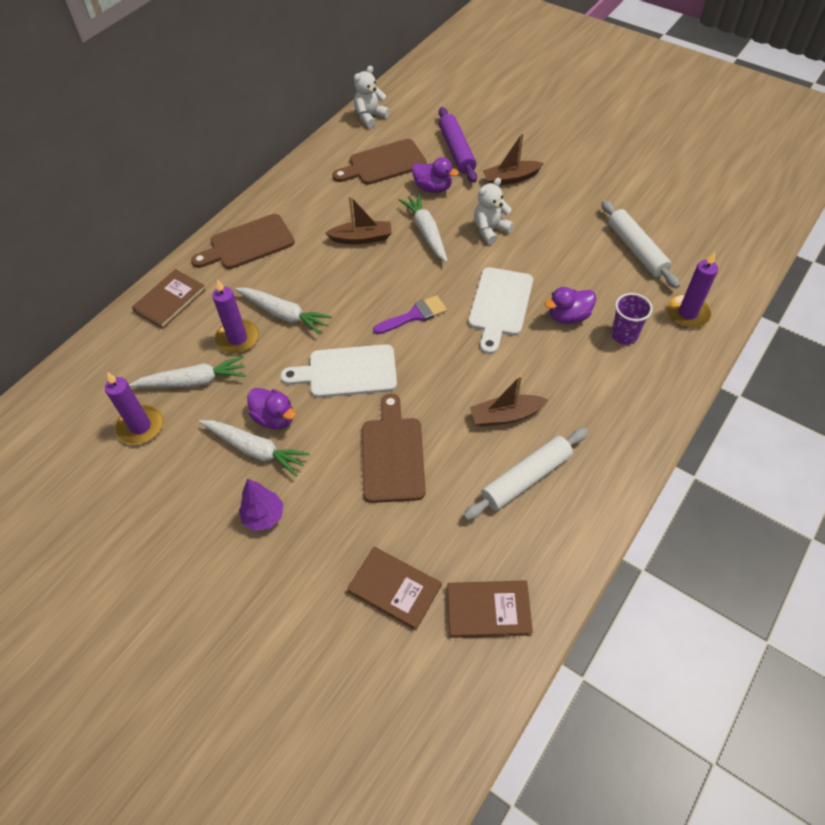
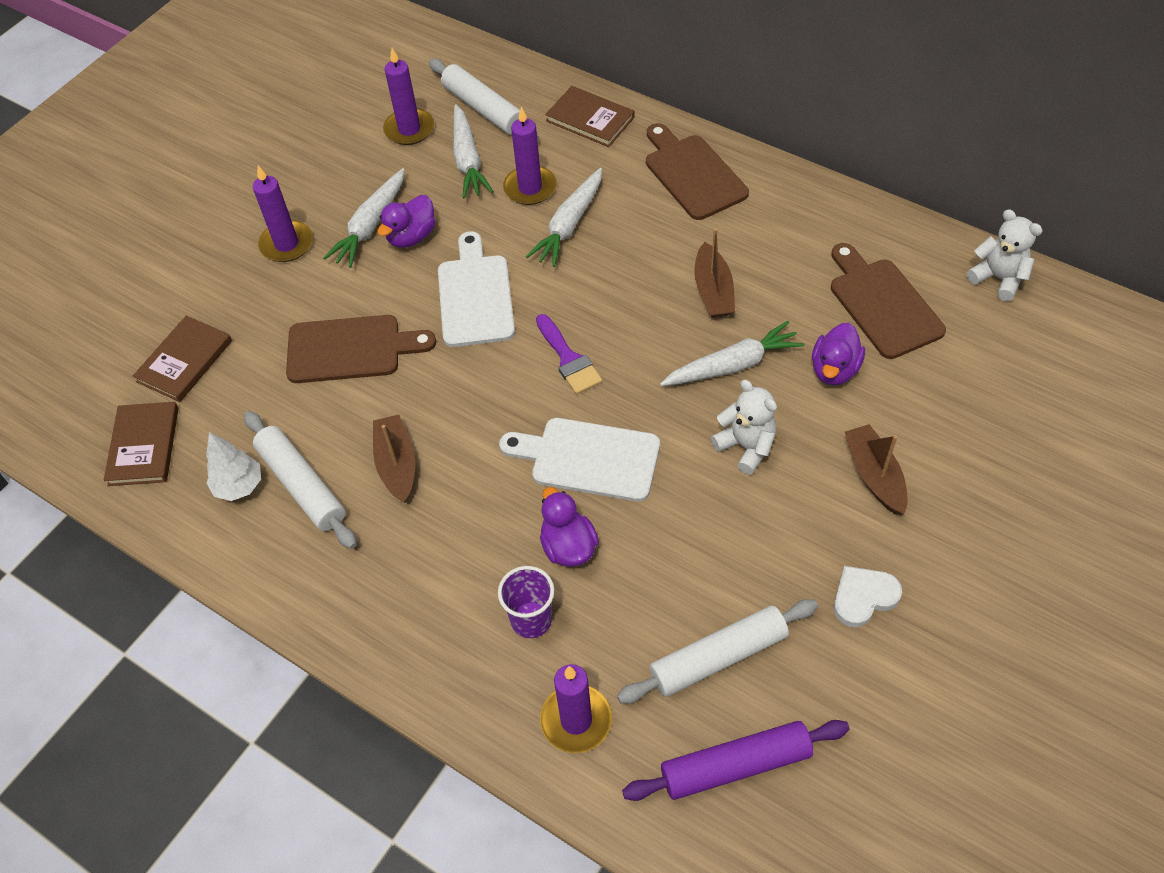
camera: 90 degrees right, 0 degrees up
(132, 372) = (483, 109): none -> white rolling pin
(264, 516) = (286, 244): purple tree -> purple candle
(457, 151) = (933, 398): purple rolling pin -> purple rolling pin (735, 766)
(528, 524) = (239, 486): none -> white tree
(590, 190) = (863, 597): none -> white heart

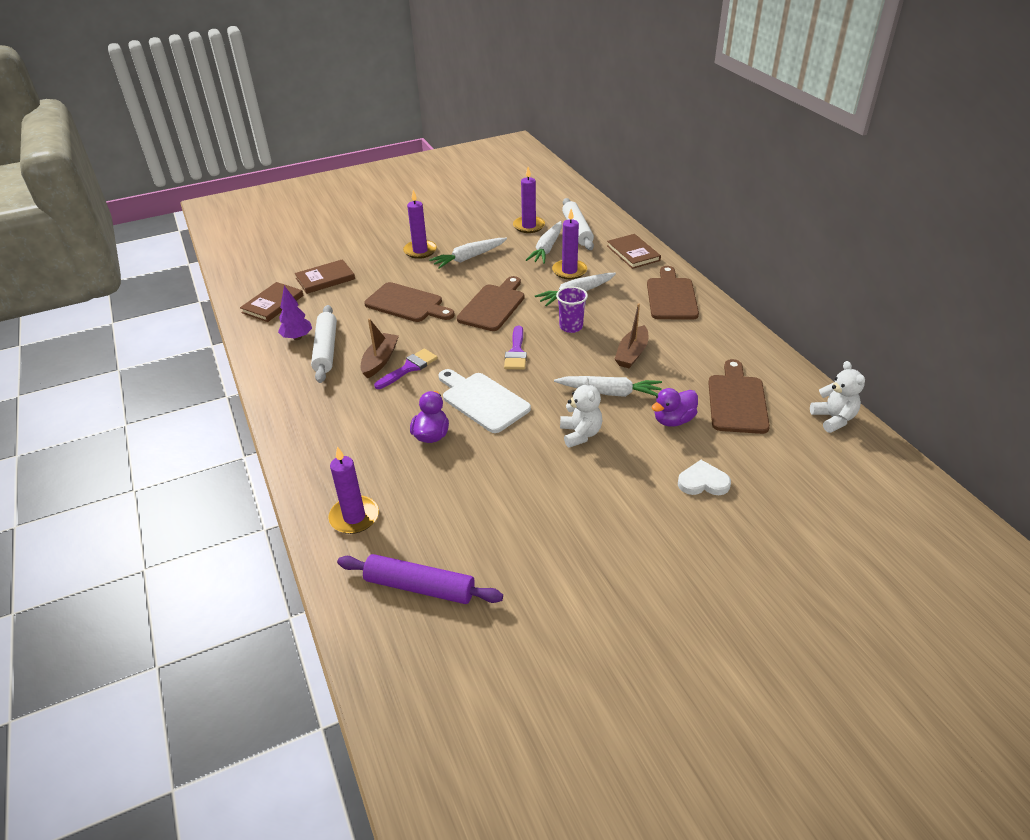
camera: 30 degrees right, 15 degrees down
(239, 486) = (297, 337): white tree -> purple tree
(411, 236) = (485, 269): purple duck -> none
(448, 456) = (409, 368): none -> purple brush
(475, 296) = (493, 306): white cutting board -> brown cutting board
(531, 620) = (378, 459): purple cup -> purple cup (571, 327)
(718, 657) = (463, 528): white rolling pin -> none
(863, 597) = (582, 542): white heart -> white heart (703, 482)
(874, 475) = (649, 484): brown boat -> none

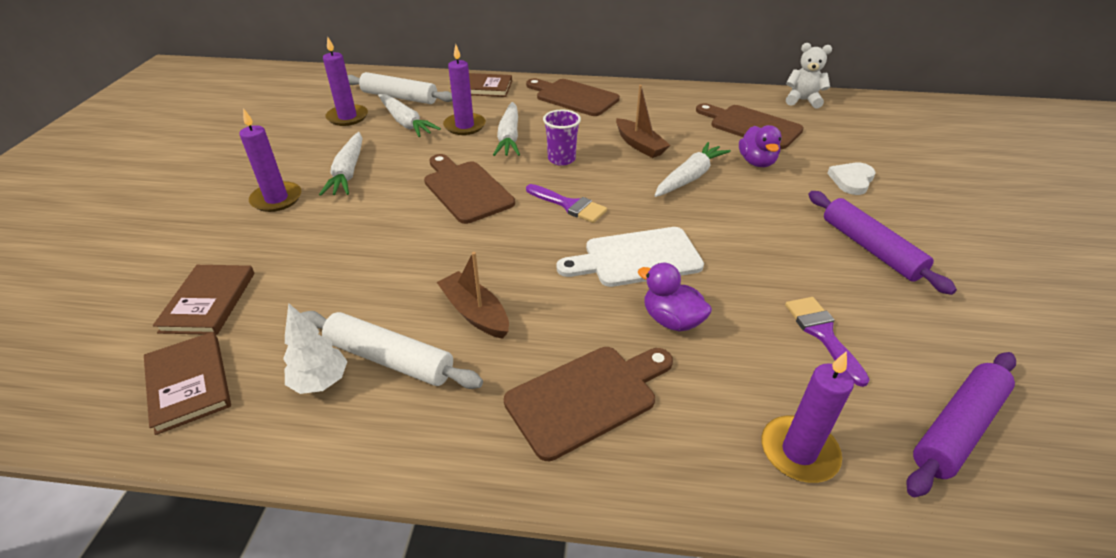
camera: 60 degrees left, 0 degrees up
(297, 337) = (320, 382): purple tree -> white tree
(407, 304) = (378, 248): brown cutting board -> brown cutting board (587, 397)
(409, 368) = (518, 293): purple brush -> purple brush (822, 334)
(580, 434) = (743, 216): white teddy bear -> none
(600, 512) = (870, 248): none -> purple rolling pin

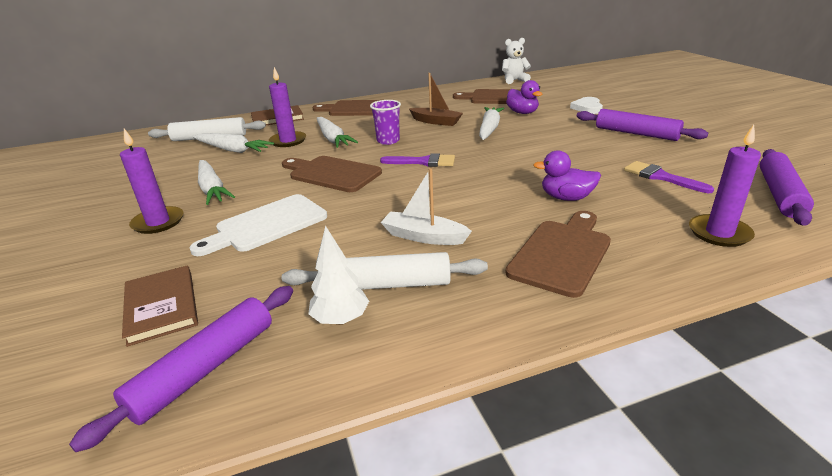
camera: 25 degrees left, 10 degrees down
(189, 384) = (205, 369): brown book -> purple rolling pin
(347, 117) = (173, 158): purple candle -> none
(475, 313) = (424, 237): brown boat -> white boat
(636, 258) = (504, 175): white cutting board -> white cutting board (267, 225)

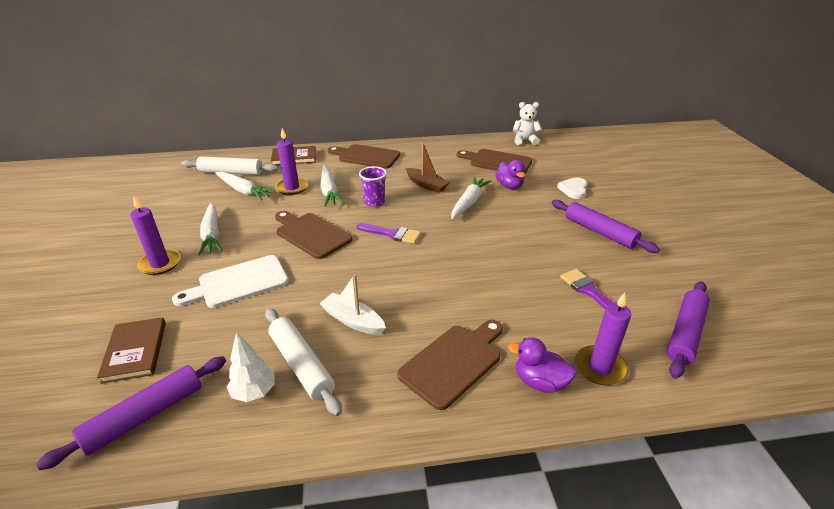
camera: 10 degrees right, 5 degrees up
(386, 284) = (301, 365): white rolling pin -> white rolling pin turned 45 degrees clockwise
(566, 198) = (491, 300): purple duck -> purple duck (539, 382)

